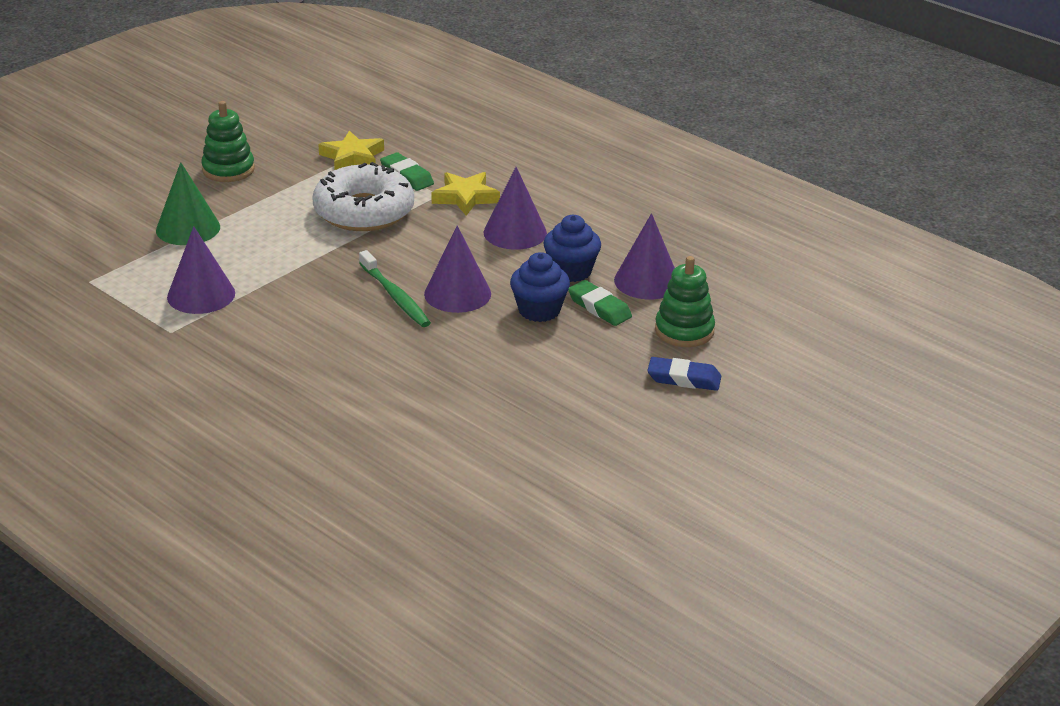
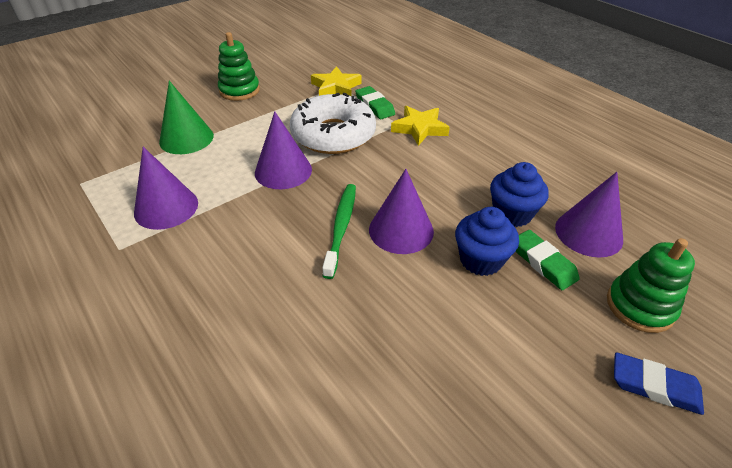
camera: 10 degrees right, 10 degrees up
(395, 296) = (341, 227): green toothbrush -> green toothbrush turned 150 degrees counterclockwise
(515, 232) = (460, 166): purple cone -> purple cone (283, 171)

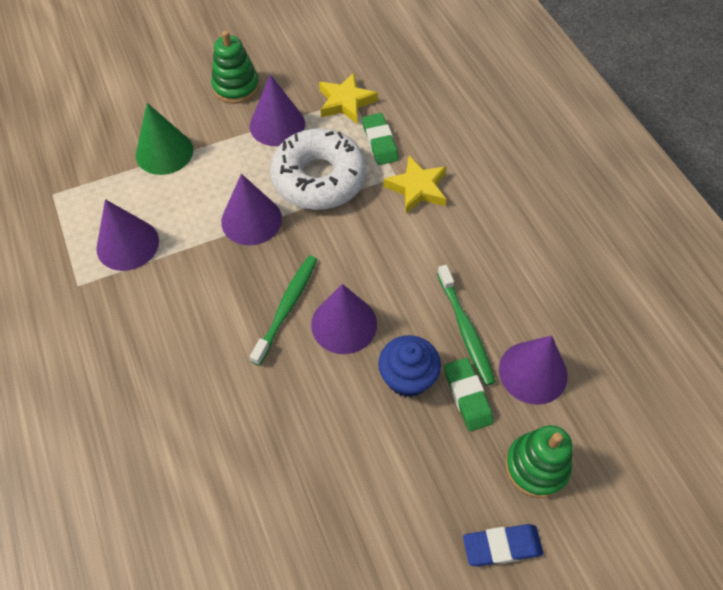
camera: 15 degrees right, 15 degrees up
(283, 108) = (277, 125): none -> purple cone
(512, 214) = (465, 329): blue cupcake -> green toothbrush
(654, 386) = (502, 546): blue eraser -> blue eraser turned 45 degrees counterclockwise

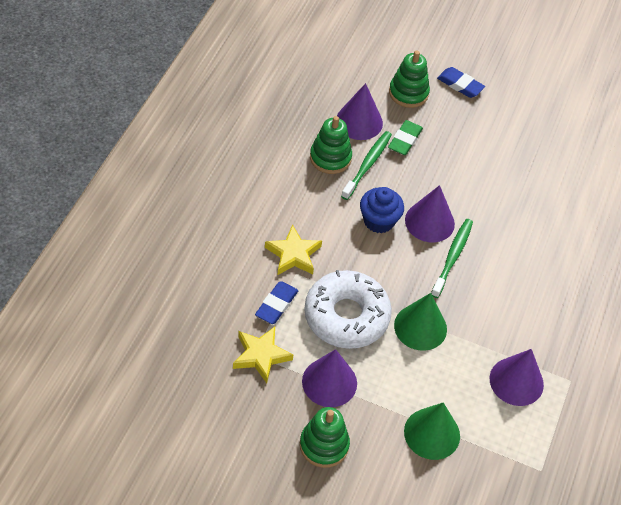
camera: 140 degrees left, 5 degrees down
(251, 220) = (420, 327): purple cone -> green cone
(287, 307) = (452, 257): green toothbrush -> green toothbrush turned 135 degrees clockwise
(380, 142) = (276, 305): green eraser -> blue eraser
(407, 378) = (425, 171): blue cupcake -> blue cupcake (379, 221)
(504, 303) = (330, 158): none -> green stacking toy

